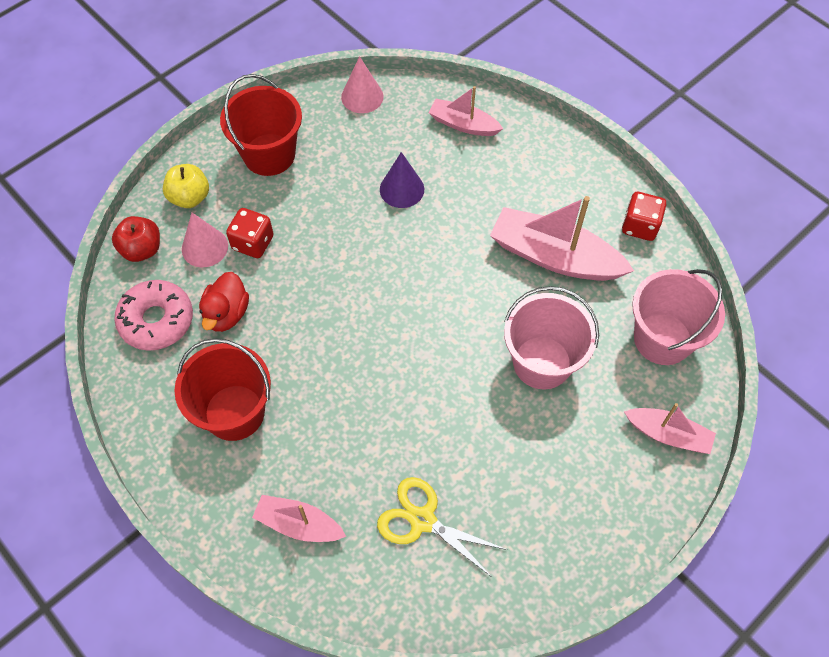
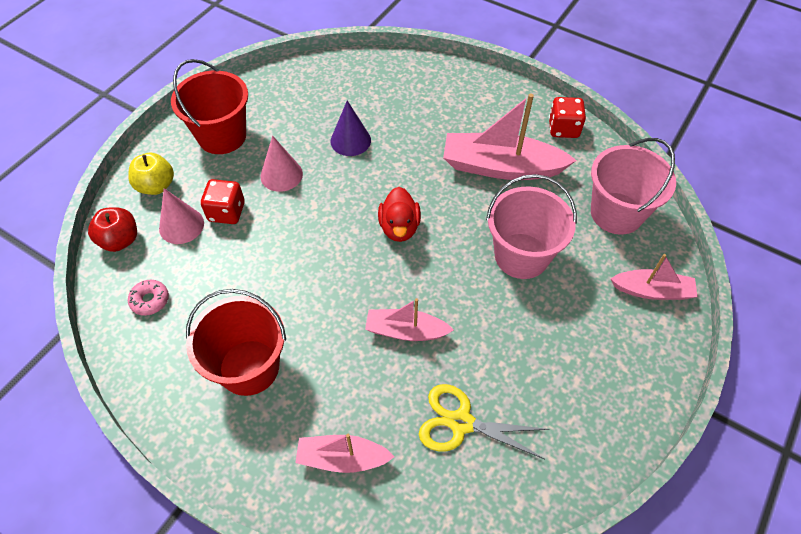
camera: 15 degrees left, 5 degrees down
(156, 320) = (150, 300): pink donut -> pink donut, size x0.52
(226, 314) = (218, 279): red duck -> red duck (399, 227)
(362, 96) = (293, 75): pink cone -> pink cone (281, 175)
(463, 124) = (388, 80): pink boat -> pink boat (406, 331)

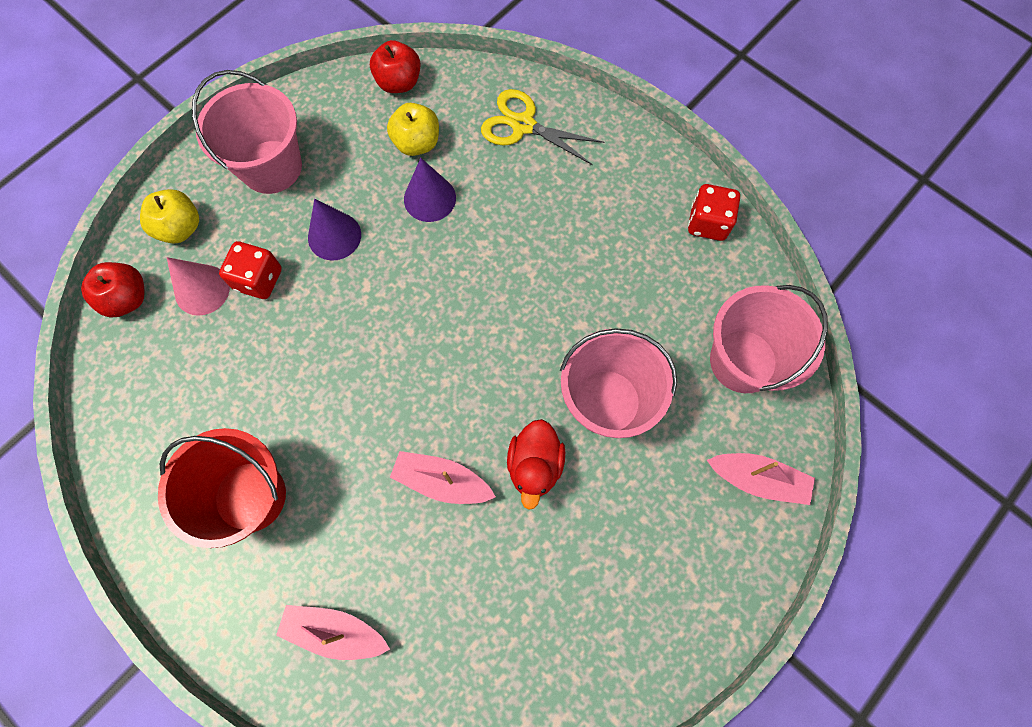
camera: 10 degrees right, 15 degrees up
(150, 300) = (150, 387): pink donut -> none
(222, 136) = (271, 167): red bucket -> pink bucket
(281, 175) = (334, 236): pink cone -> purple cone
(310, 71) = (399, 83): none -> red apple
(332, 107) = (417, 143): none -> yellow apple
(399, 227) = (464, 336): red duck -> red duck (535, 465)
(461, 422) = (481, 613): yellow scissors -> yellow scissors (523, 125)
(501, 167) = (612, 269): pink boat -> none

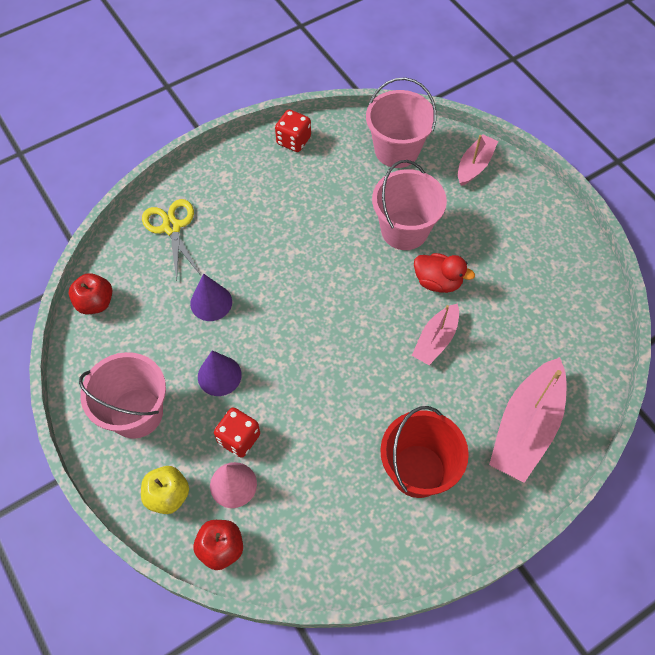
camera: 75 degrees left, 10 degrees down
(335, 631) = (526, 427): pink boat -> pink boat, size x1.74
(417, 143) = (158, 301): yellow apple -> none
(523, 125) = (172, 227): yellow scissors -> yellow scissors turned 120 degrees clockwise

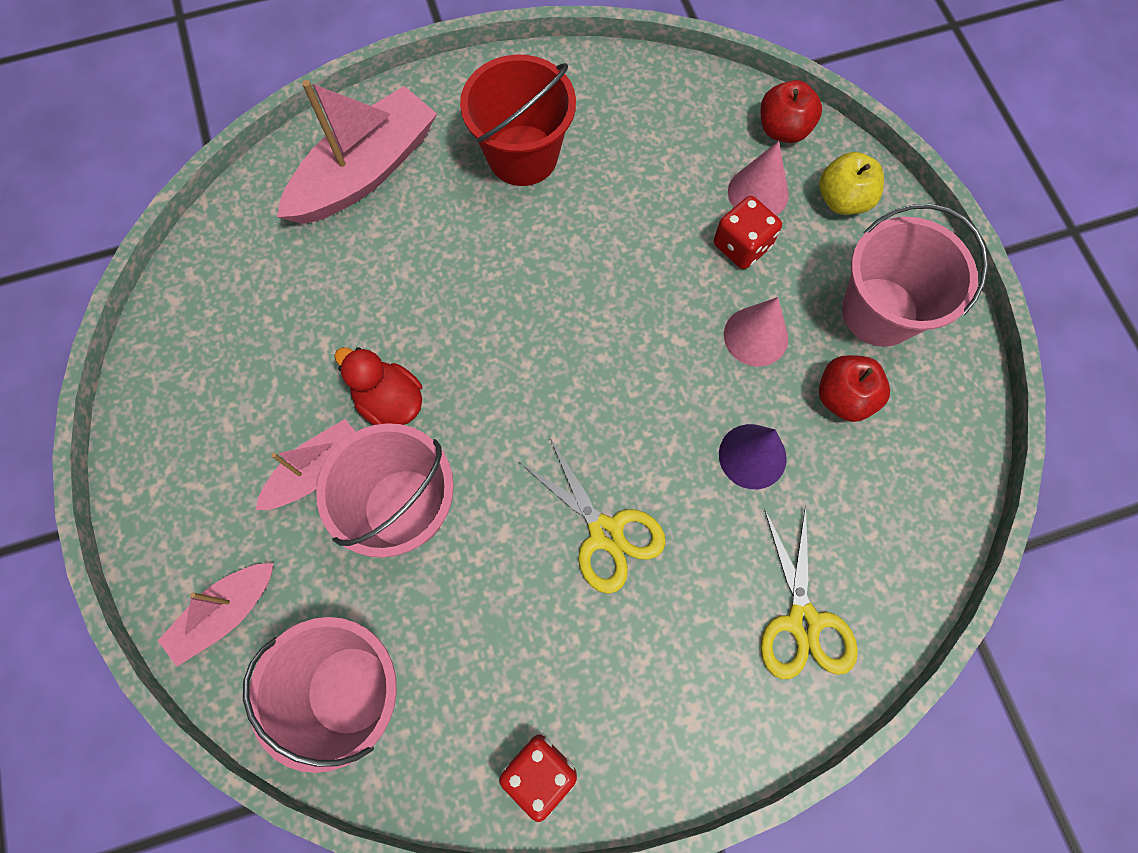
camera: 165 degrees left, 10 degrees up
(95, 303) = (940, 503): red apple -> red apple (843, 397)
(219, 375) = (755, 336): purple cone -> pink cone
(289, 244) = (605, 533): none -> yellow scissors
(435, 340) = (431, 312): pink boat -> pink boat (316, 471)

